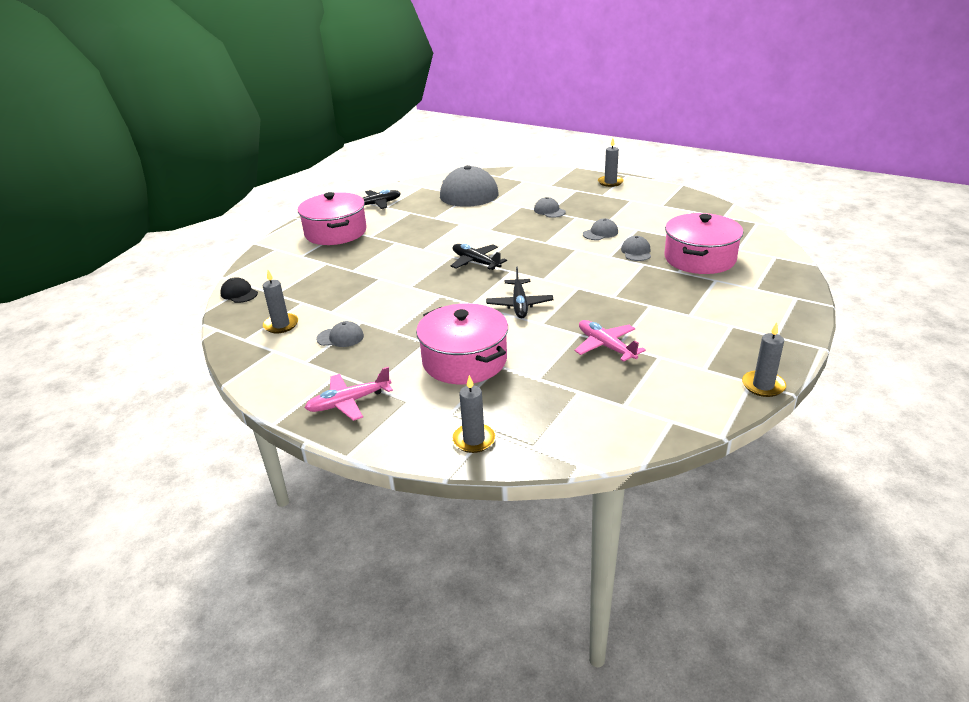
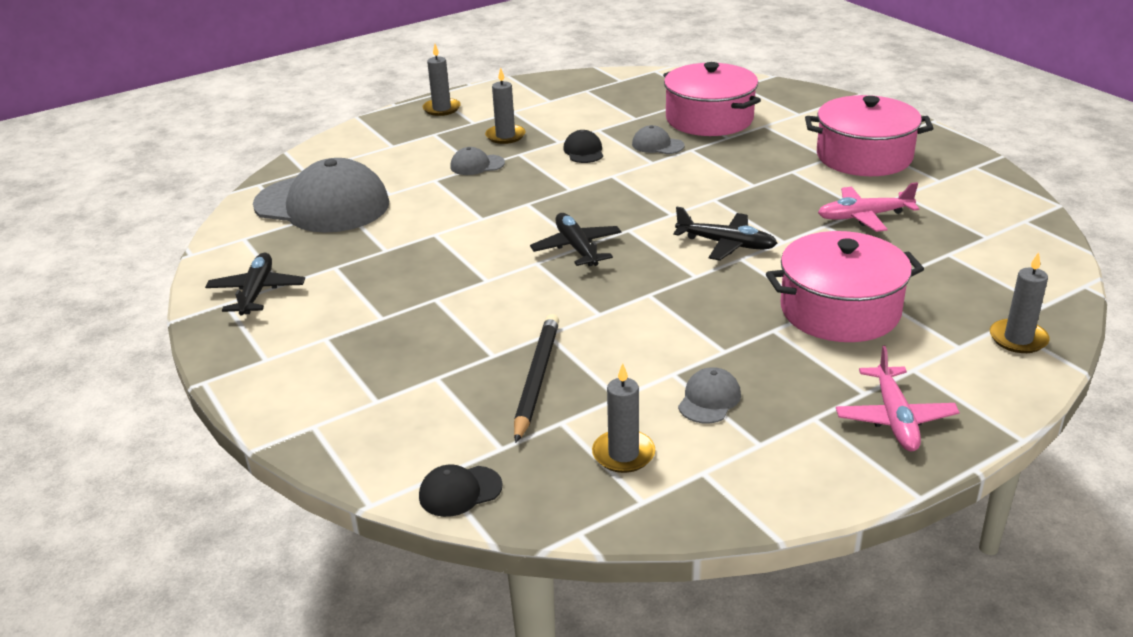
camera: 65 degrees left, 0 degrees up
(336, 232) = (323, 350): pink pot -> pink pot (864, 156)
(336, 286) = (536, 379): none -> black pencil
(476, 262) = (577, 248): black plane -> black plane turned 90 degrees clockwise
(600, 233) = (584, 151): grey cap -> black cap
(763, 385) = (984, 163): grey candle -> grey candle (505, 136)

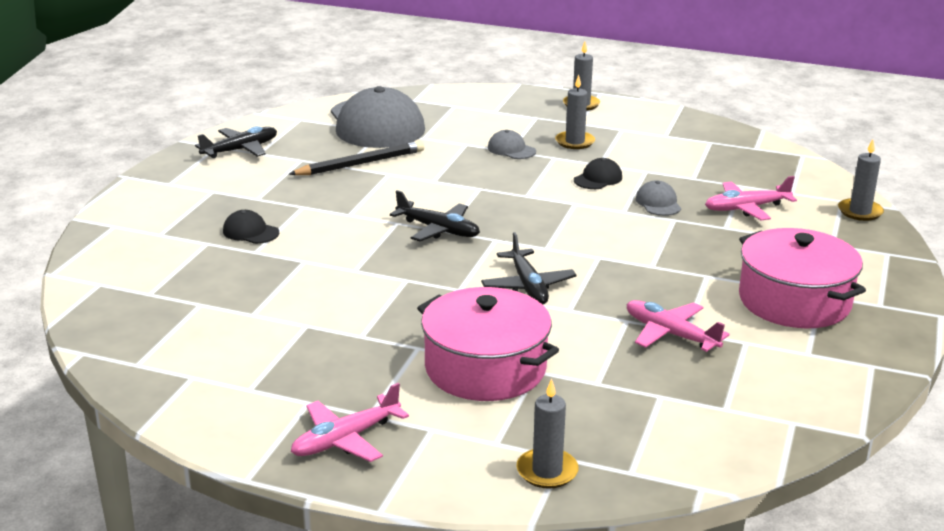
camera: 50 degrees right, 5 degrees down
(460, 491) = (90, 297): black cap -> black cap (250, 232)
(536, 379) = (242, 277): black pencil -> black pencil (361, 163)
(577, 248) = (438, 230): black plane -> black plane turned 90 degrees clockwise
(623, 454) = (184, 339): grey candle -> grey candle (860, 212)
(709, 119) = (747, 208): pink pot -> pink plane
(709, 399) = (286, 350): grey cap -> none

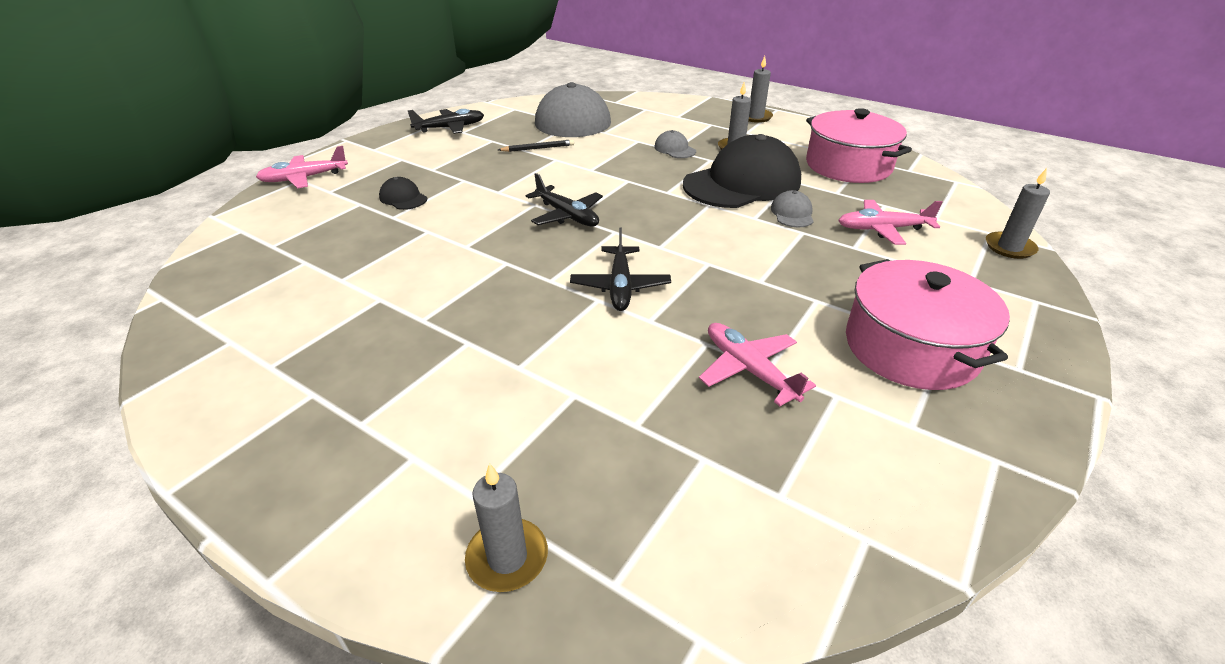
camera: 15 degrees right, 10 degrees up
(346, 439) = (313, 453): pink plane -> pink plane (305, 178)
(361, 163) = (538, 148): black pencil -> black pencil, size x0.60
(485, 368) = (521, 381): pink pot -> pink pot (848, 166)
(598, 179) = (742, 183): black cap -> black cap, size x2.42

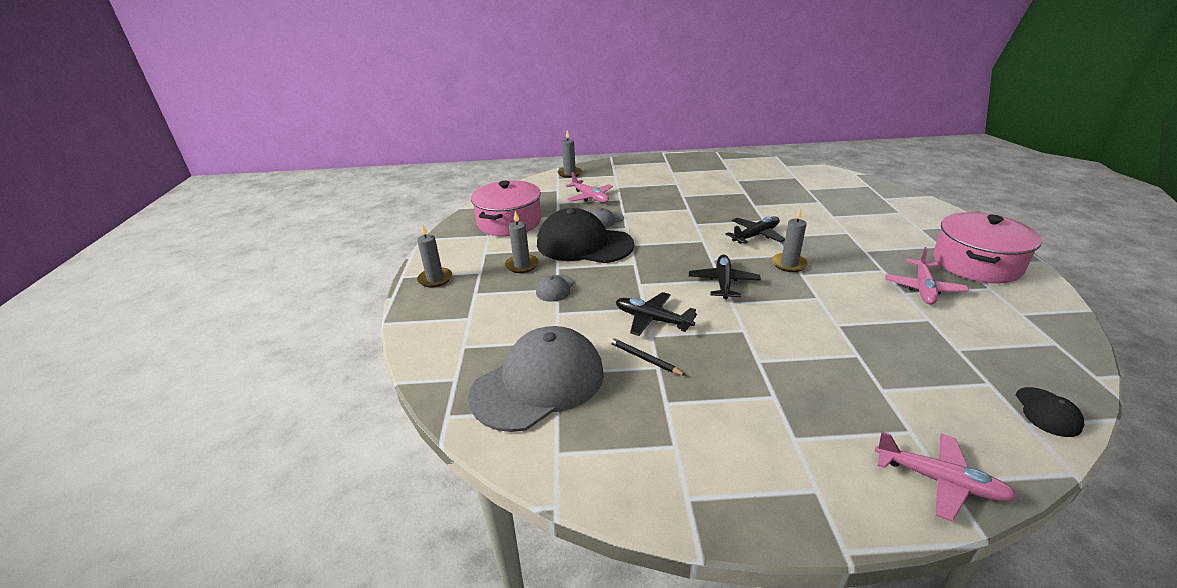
camera: 125 degrees left, 5 degrees down
(403, 198) = (834, 371): black cap -> black cap (1047, 412)
(449, 128) = (681, 468): black plane -> black plane (652, 320)
(507, 557) = (898, 199): grey candle -> grey candle (789, 264)
(749, 370) = (753, 194): pink plane -> pink plane (923, 288)
(911, 347) = (685, 176): pink pot -> pink pot (976, 263)

